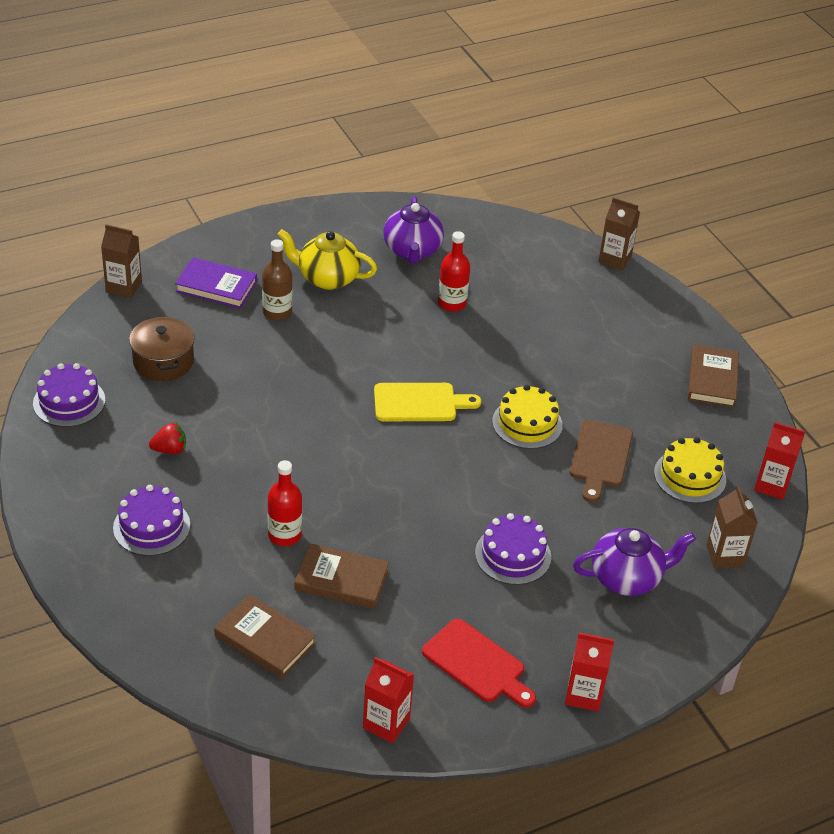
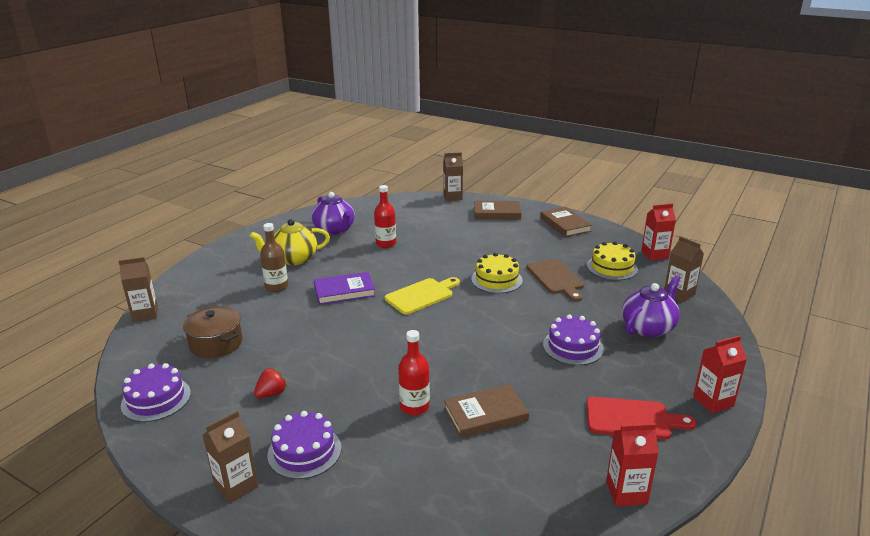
camera: 30 degrees left, 15 degrees down
(74, 528) = (236, 486): none -> brown carton
(216, 286) = (219, 289): purple book -> purple book (344, 291)
(265, 640) = (475, 484): brown book -> brown book (497, 213)

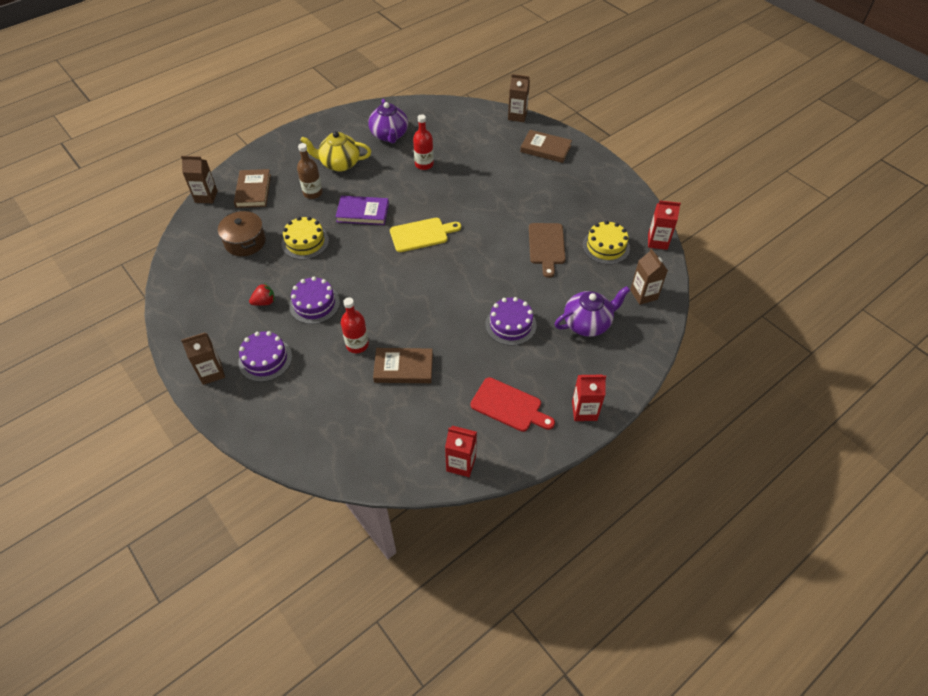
camera: 20 degrees right, 25 degrees up
(156, 399) = (187, 283): purple cake -> purple cake (314, 304)
(496, 280) = (494, 233): yellow cake -> yellow cake (305, 242)
(565, 224) = (600, 180): brown book -> brown book (253, 191)

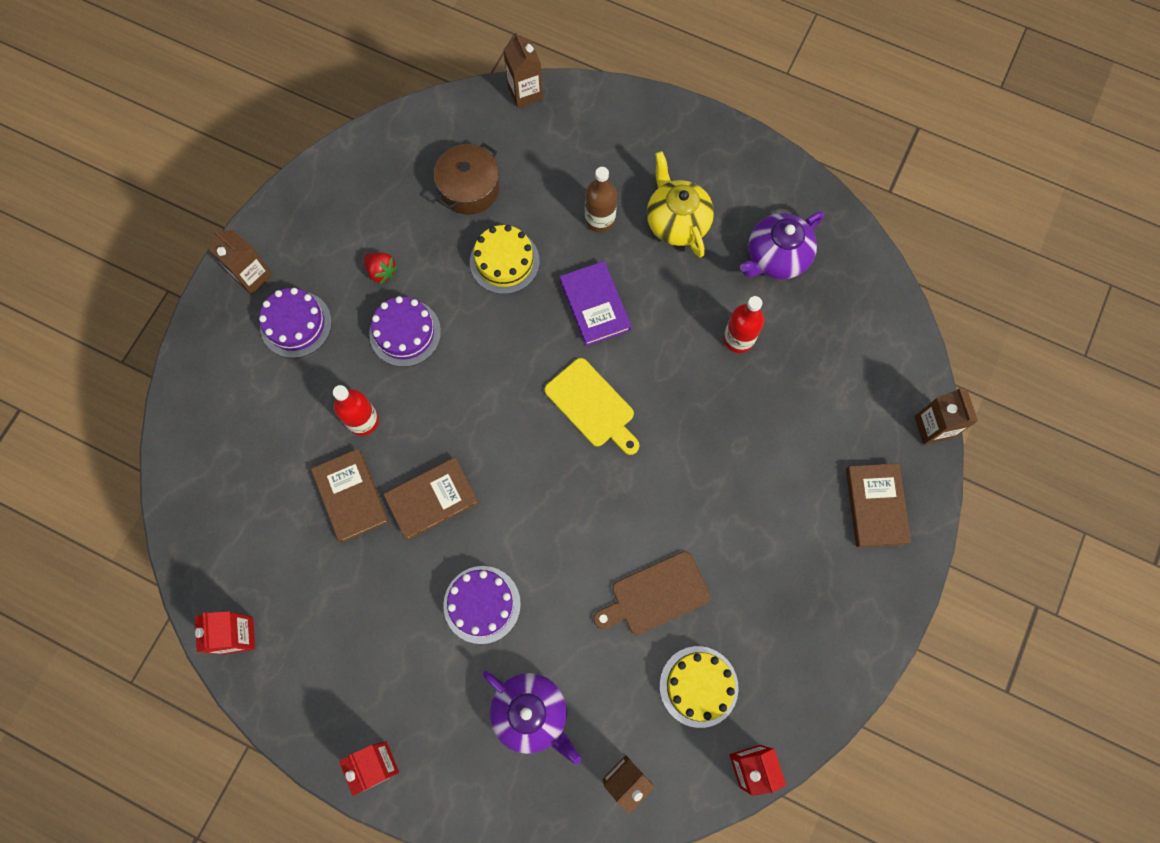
camera: 65 degrees right, 20 degrees up
(253, 191) = (565, 143): brown book -> brown book (432, 499)
(509, 406) = (346, 660): red cutting board -> none

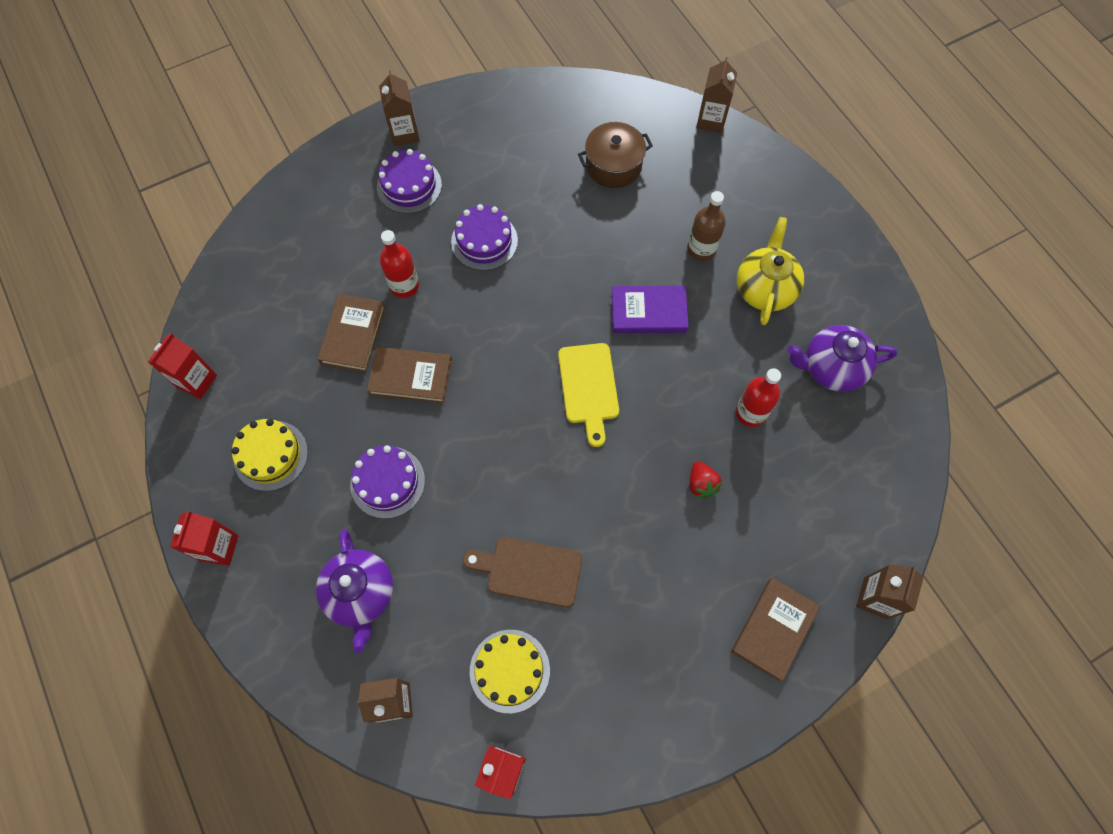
camera: 35 degrees right, 5 degrees down
(381, 271) = (500, 186): red strawberry -> red strawberry (701, 484)
(504, 261) = (600, 235): yellow cake -> yellow cake (270, 455)
(595, 305) = (648, 312): purple book -> purple book turned 75 degrees clockwise

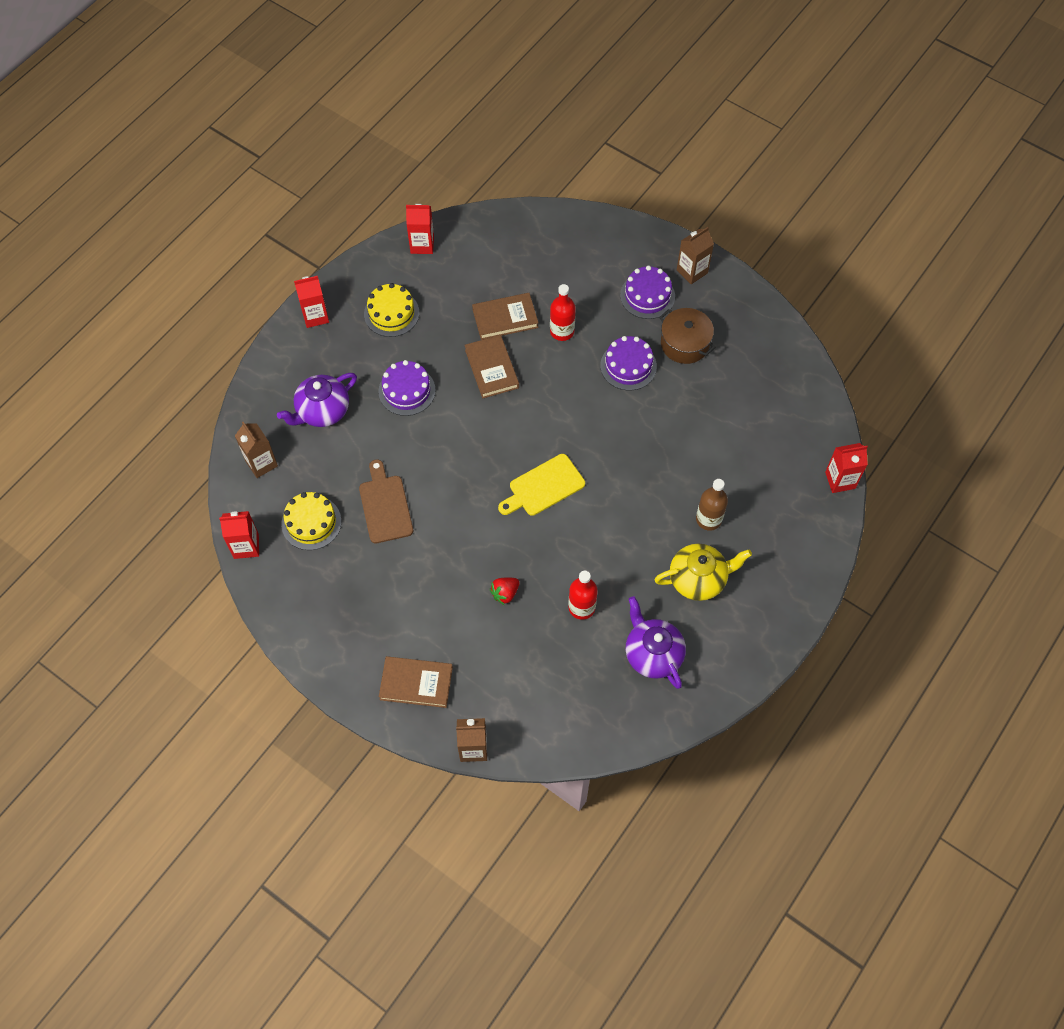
camera: 65 degrees right, 5 degrees down
(613, 165) = (750, 425): brown pot -> brown pot (684, 344)
(648, 312) = (630, 503): purple book -> none
(711, 120) = (840, 480): brown carton -> red carton

